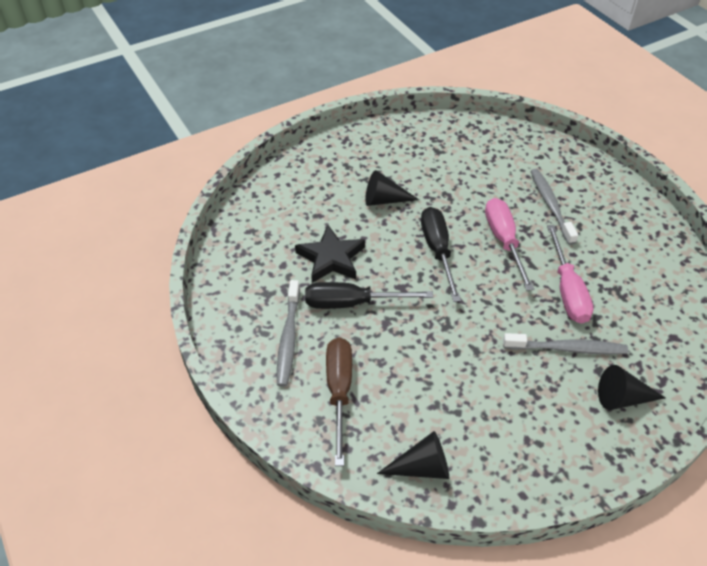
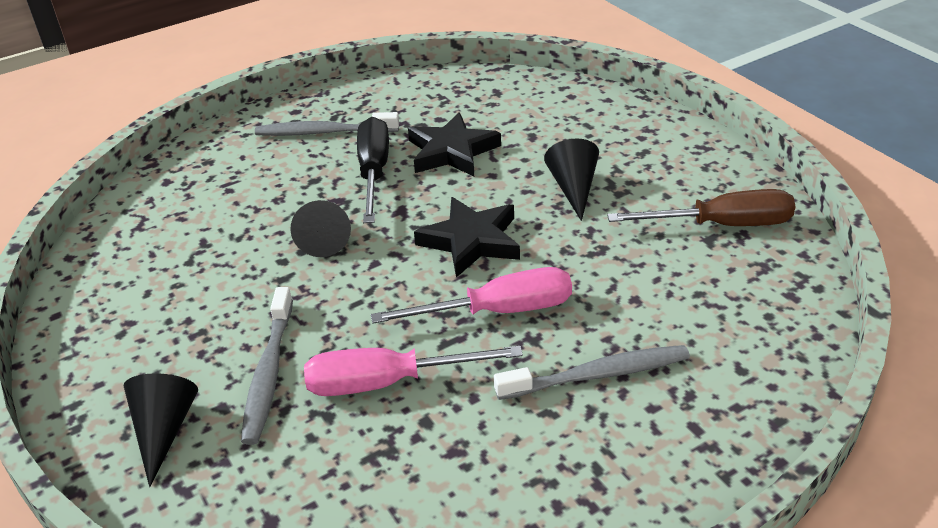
camera: 90 degrees right, 10 degrees down
(339, 392) = (241, 171): brown screwdriver -> brown screwdriver (721, 225)
(422, 467) = (123, 234): black cone -> black cone (323, 237)
(437, 251) = (471, 241): black screwdriver -> black star

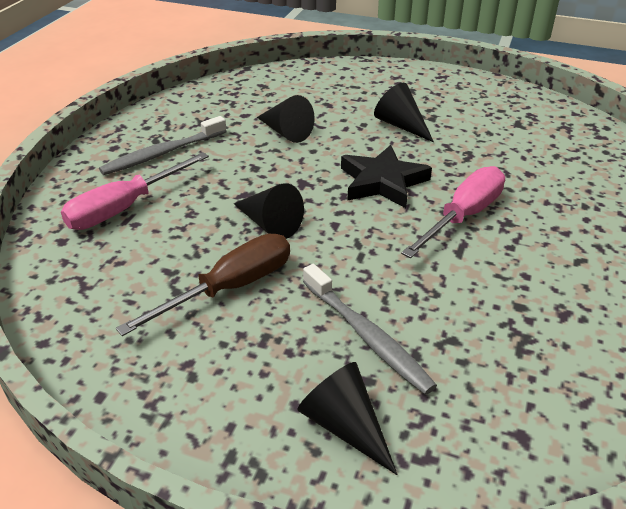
camera: 40 degrees left, 0 degrees up
(374, 172) = (245, 166): black screwdriver -> none
(388, 382) = (460, 295): pink screwdriver -> pink screwdriver (125, 208)
(452, 151) = (285, 132): black star -> black cone
(597, 375) = (573, 224): grey toothbrush -> none
(721, 225) = (513, 114): brown screwdriver -> brown screwdriver (230, 288)

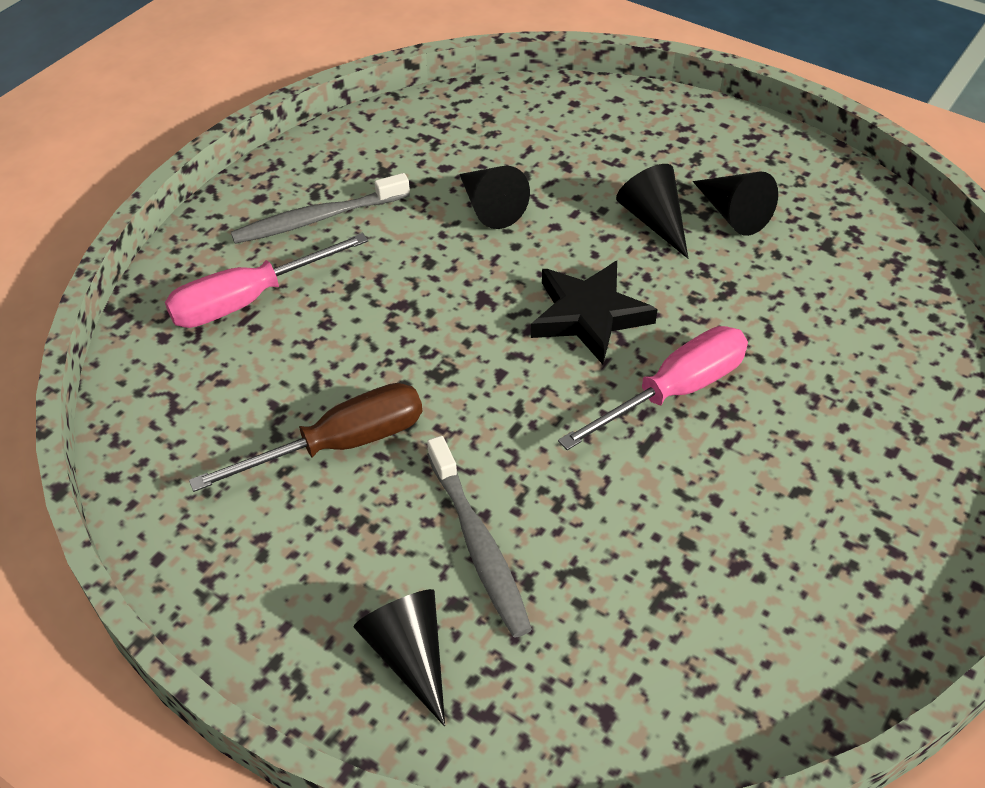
camera: 15 degrees right, 10 degrees up
(269, 224) = (418, 358): black cone -> black cone (732, 214)

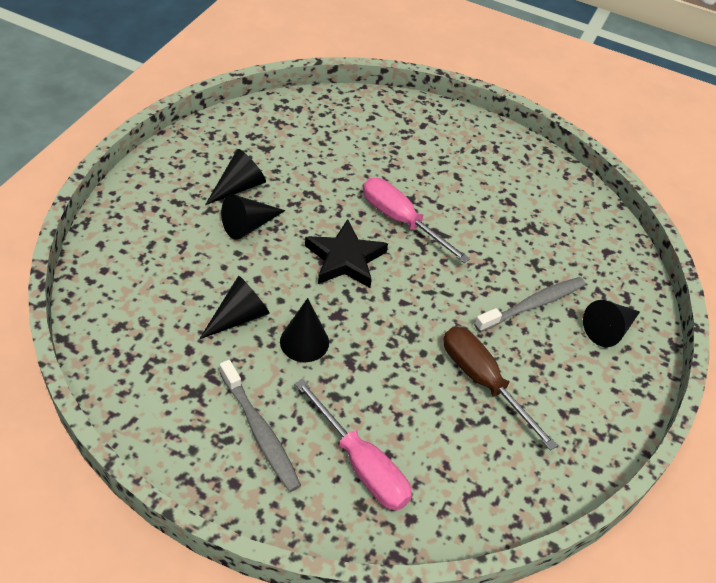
camera: 105 degrees left, 0 degrees up
(442, 263) = (304, 342): none -> black cone

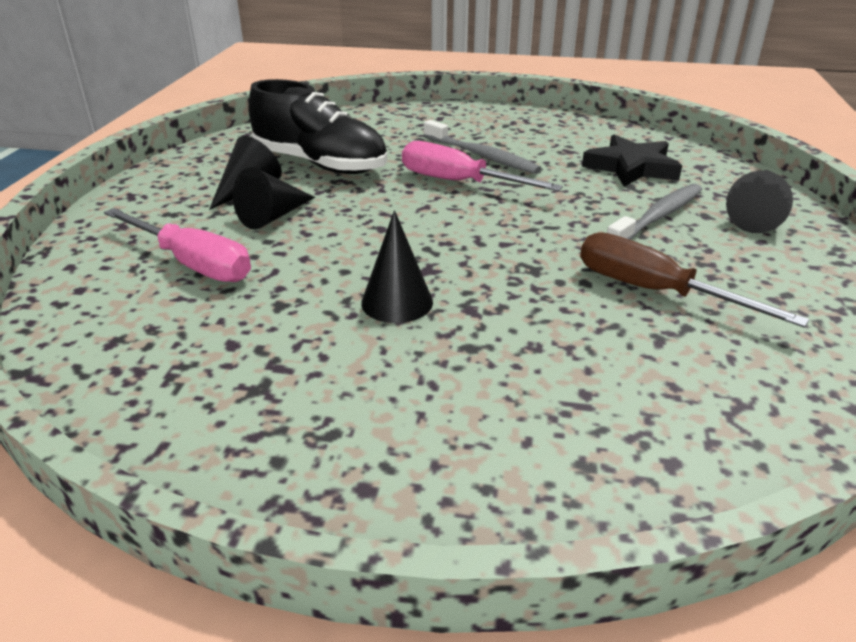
camera: 10 degrees left, 15 degrees down
(239, 317) = (294, 297): black cone -> none
(260, 432) = (379, 412): grey toothbrush -> grey toothbrush (482, 156)
(302, 168) = (320, 164): none -> black shoe
(345, 259) = (410, 221): black star -> black star (631, 167)
(361, 464) = (553, 414): pink screwdriver -> pink screwdriver (192, 263)

